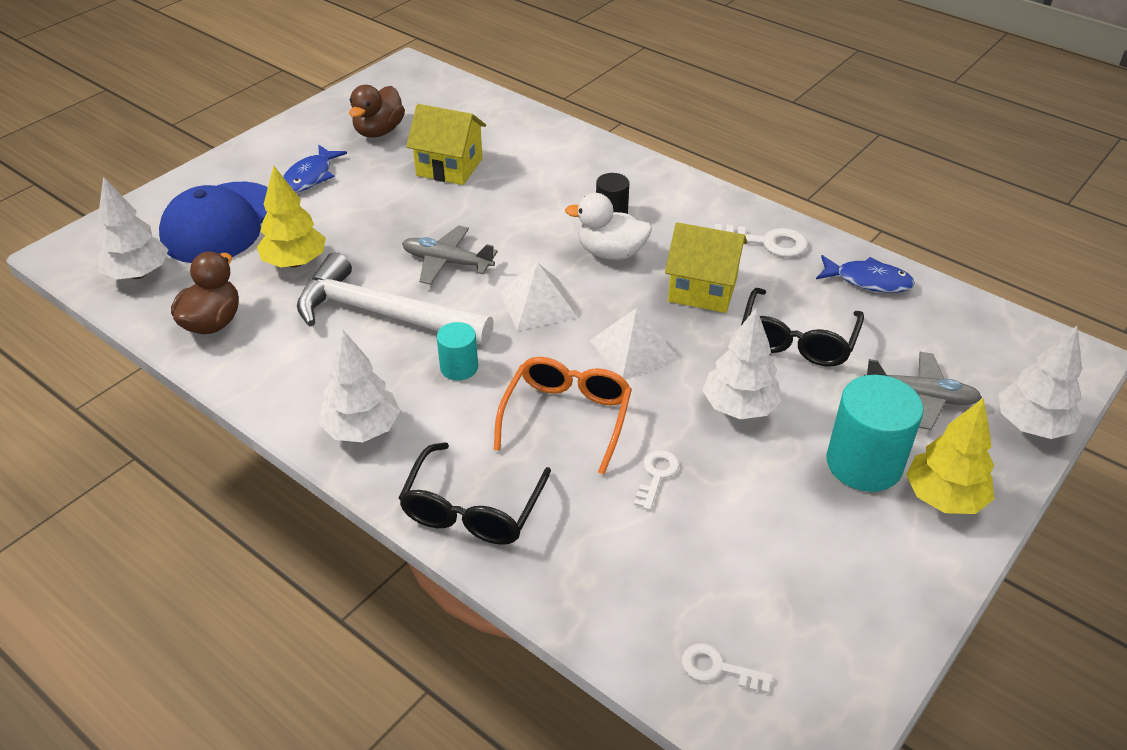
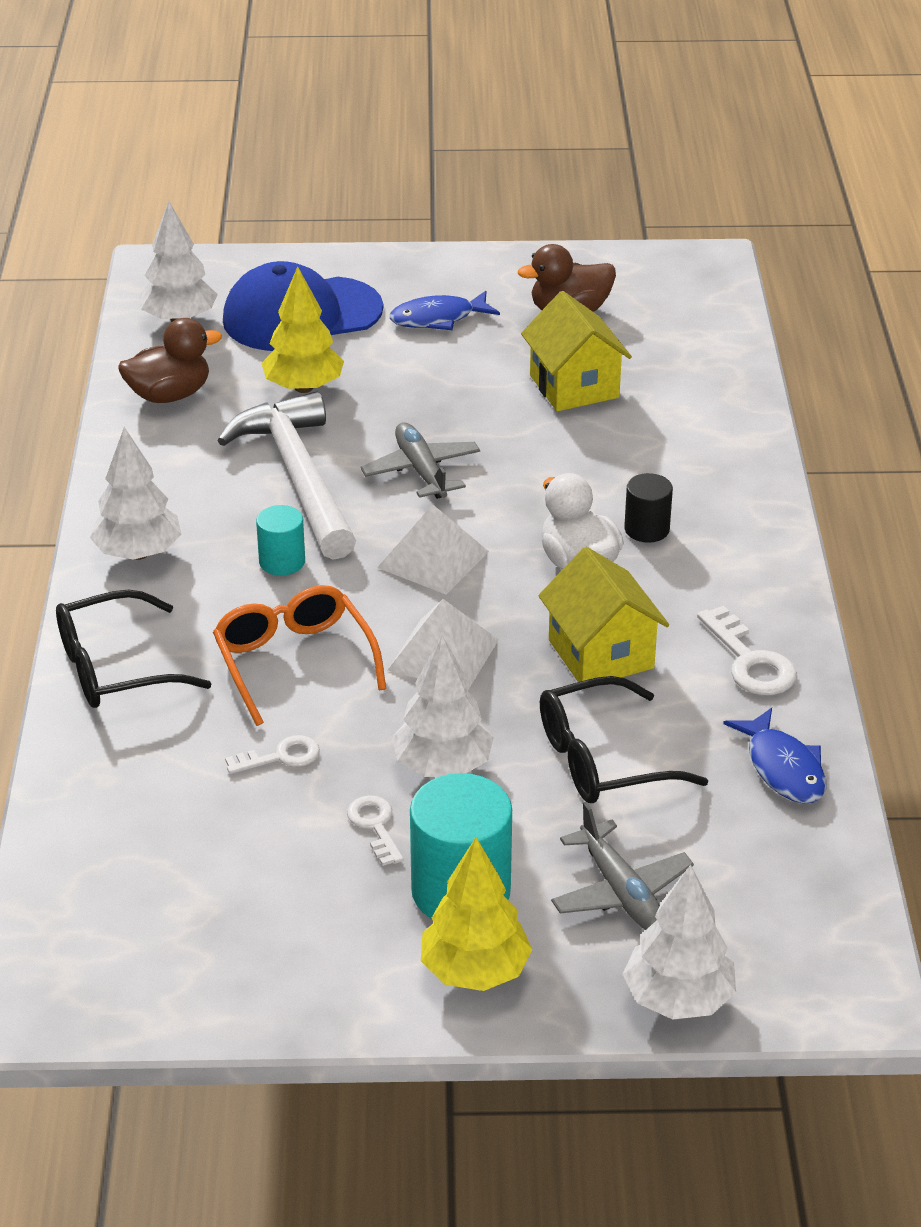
camera: 50 degrees right, 5 degrees down
(567, 417) = (294, 661): orange glasses -> orange glasses turned 90 degrees counterclockwise
(718, 668) = (84, 907): white key -> white key (375, 826)

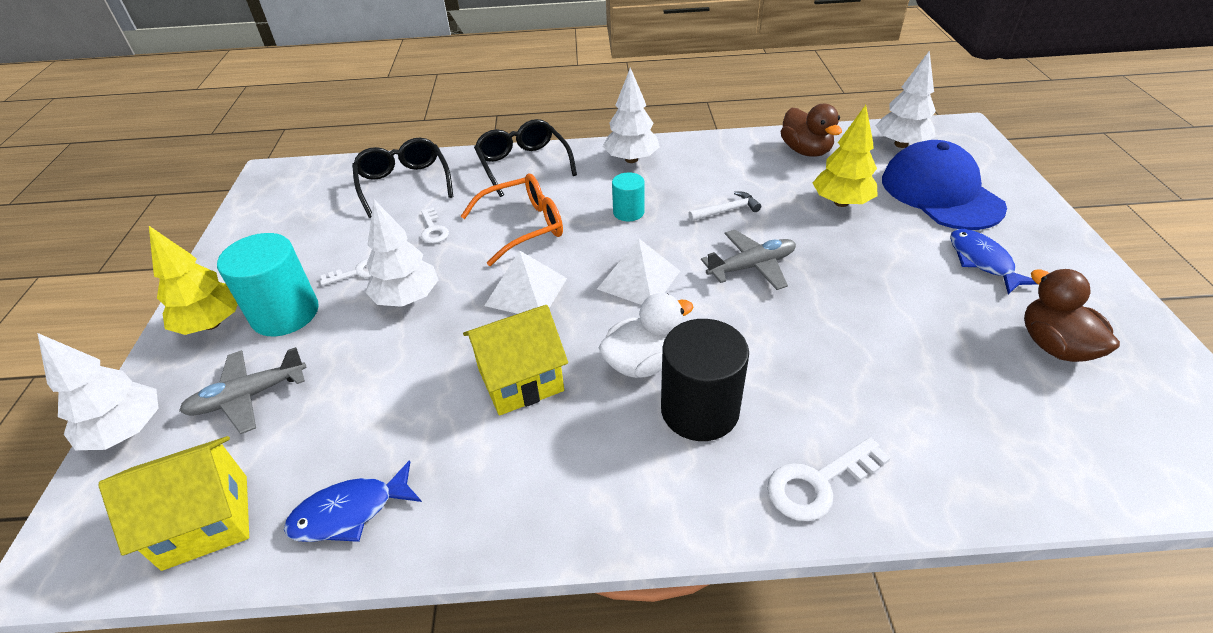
camera: 90 degrees right, 5 degrees up
(299, 477) = (727, 210): white hammer -> white hammer, size x0.41
(574, 386) = (918, 353): yellow house -> yellow house (206, 521)
(602, 759) = (393, 383): black glasses -> black glasses (404, 183)
(646, 529) = (699, 410): black cylinder -> black cylinder, size x1.82
(750, 661) = (502, 490): white key -> white key (818, 483)

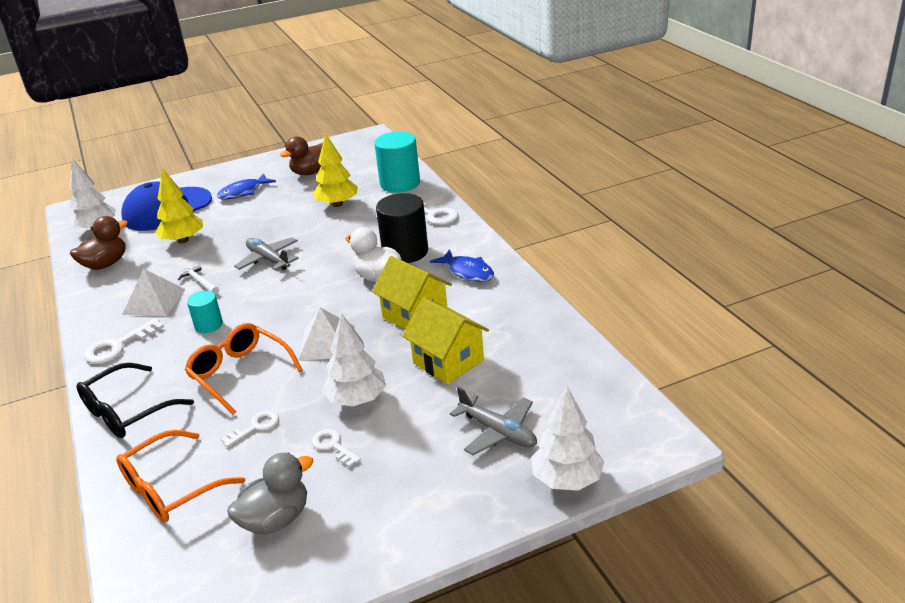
camera: 110 degrees left, 10 degrees down
(206, 521) = (593, 391): yellow house -> yellow house (448, 362)
(212, 324) = (438, 508): yellow tree -> yellow tree (337, 204)
(285, 313) = (404, 464): turquoise cylinder -> turquoise cylinder (400, 183)
(312, 231) = (276, 519): none -> grey duck
(350, 512) = (546, 339): blue fish -> blue fish (467, 272)
(404, 183) = (171, 488): black glasses -> orange glasses
(631, 159) = (118, 346): white tree -> white key
(638, 279) = (296, 298): white pyramid -> white pyramid (154, 301)

